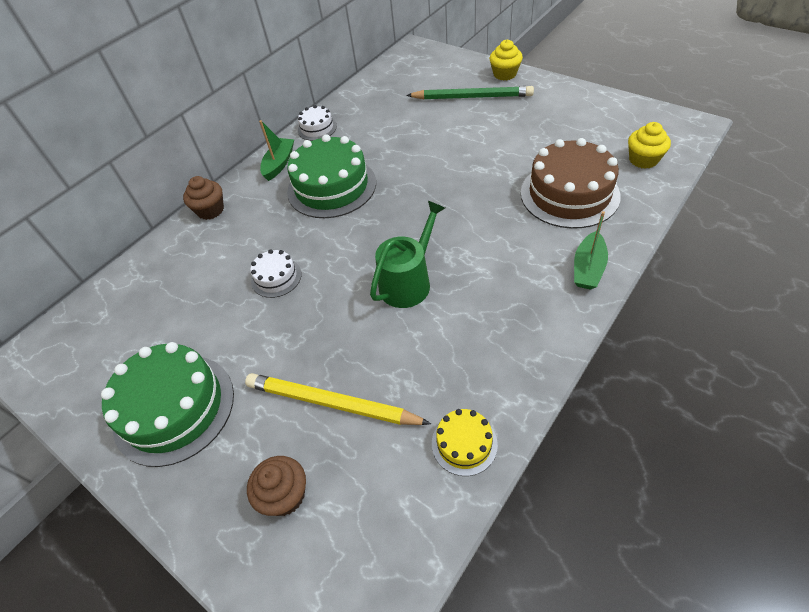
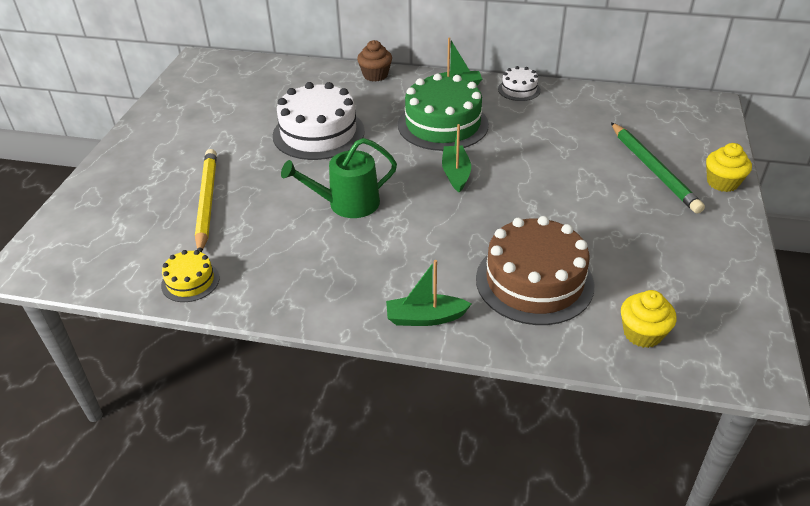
camera: 60 degrees right, 10 degrees down
(174, 408) = (180, 133): green cake -> none
(276, 277) = (318, 133): white cake -> white cake, size x2.02
(285, 495) = (125, 205): brown cupcake -> none
(408, 282) = (347, 204): green watering can -> green watering can turned 150 degrees clockwise
(410, 199) = (456, 174): none -> green boat

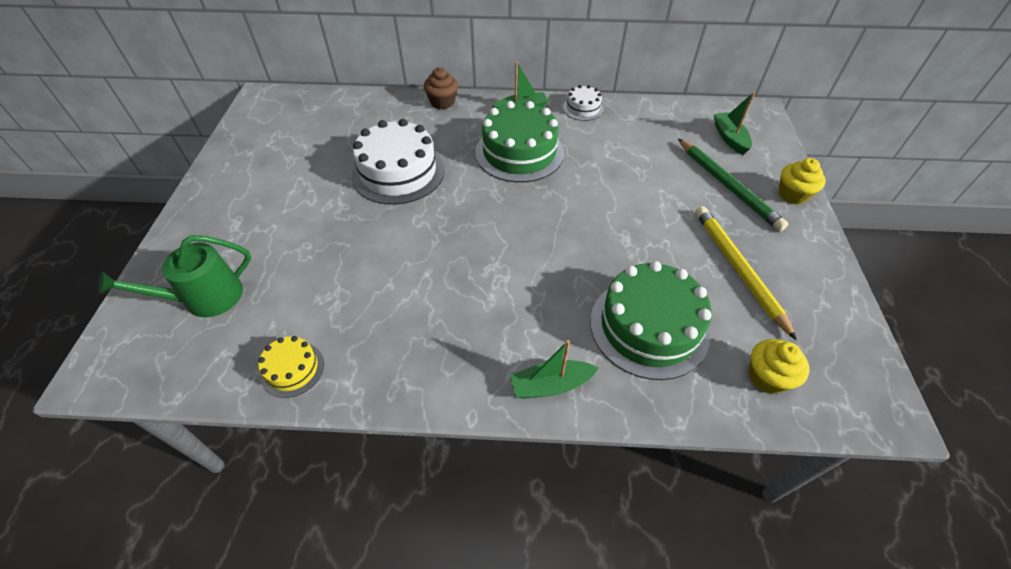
camera: 10 degrees left, 10 degrees up
(207, 201) = (295, 265): yellow pencil -> yellow pencil (737, 269)
(347, 204) = (443, 253): green watering can -> green watering can (206, 298)
(456, 174) = (544, 208): green boat -> green boat (729, 138)
(534, 281) = (649, 327): brown cake -> green cake

